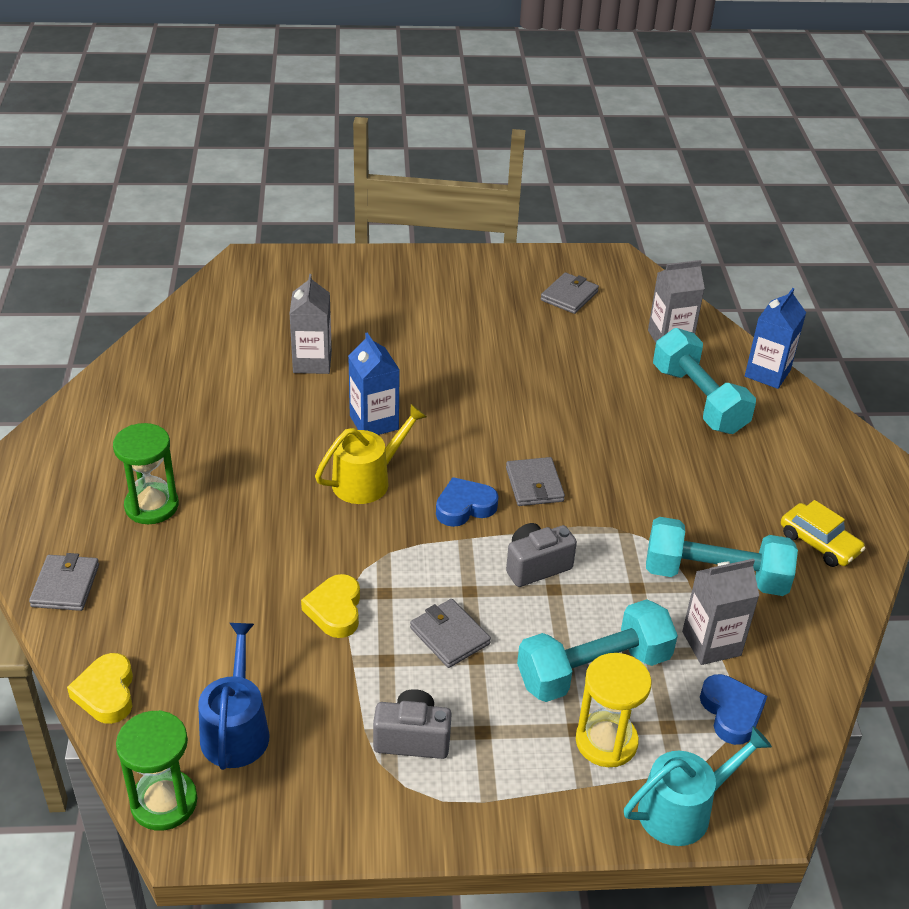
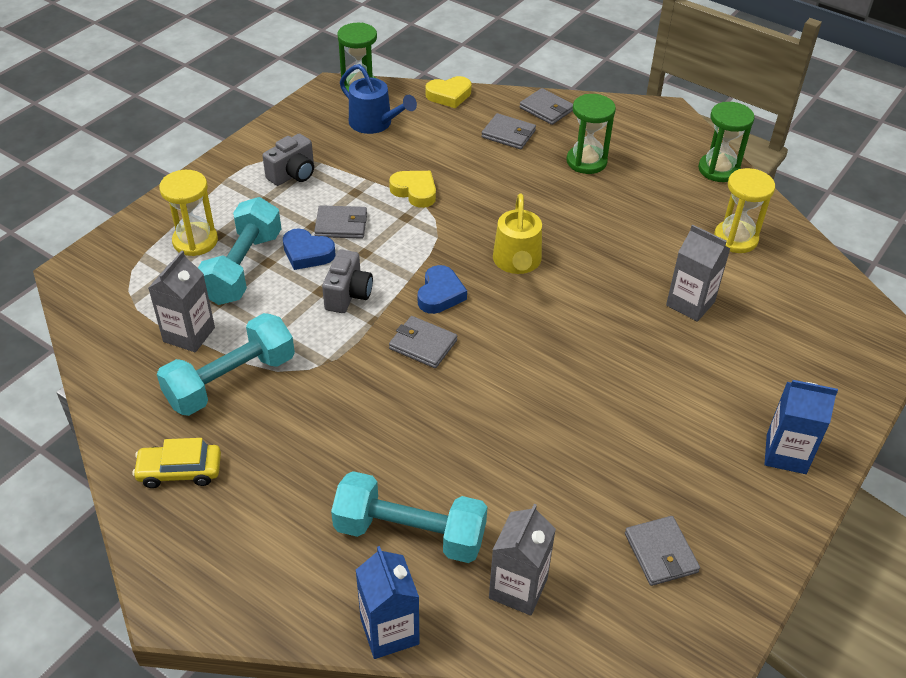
camera: 130 degrees right, 5 degrees up
(83, 412) = (718, 169): none -> green hourglass
(106, 693) = (449, 95): yellow heart -> yellow heart turned 135 degrees clockwise
(150, 592) = (508, 134): none -> grey wallet
(193, 367) = (735, 239): none -> yellow hourglass
(374, 422) = (579, 298): blue carton -> blue carton (786, 454)
(682, 810) = (122, 242): turquoise watering can -> none
(731, 712) = (139, 305): blue heart -> blue heart (307, 253)

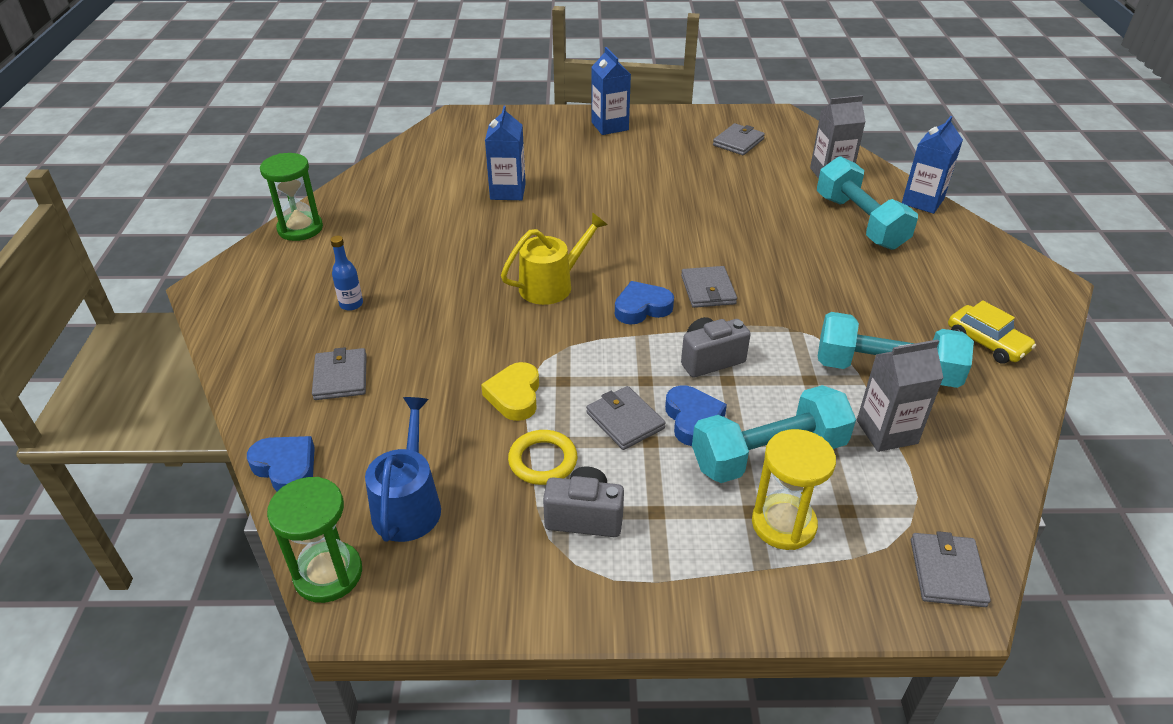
camera: 125 degrees left, 5 degrees down
(349, 178) = (543, 461): none -> yellow ring
(449, 95) = (286, 467): yellow heart -> blue heart
(546, 109) = (262, 370): grey wallet -> grey wallet (947, 572)
(586, 161) = (351, 304): green hourglass -> blue bottle
(690, 303) = (508, 191): grey carton -> blue carton
(735, 239) = (402, 194): yellow hourglass -> none

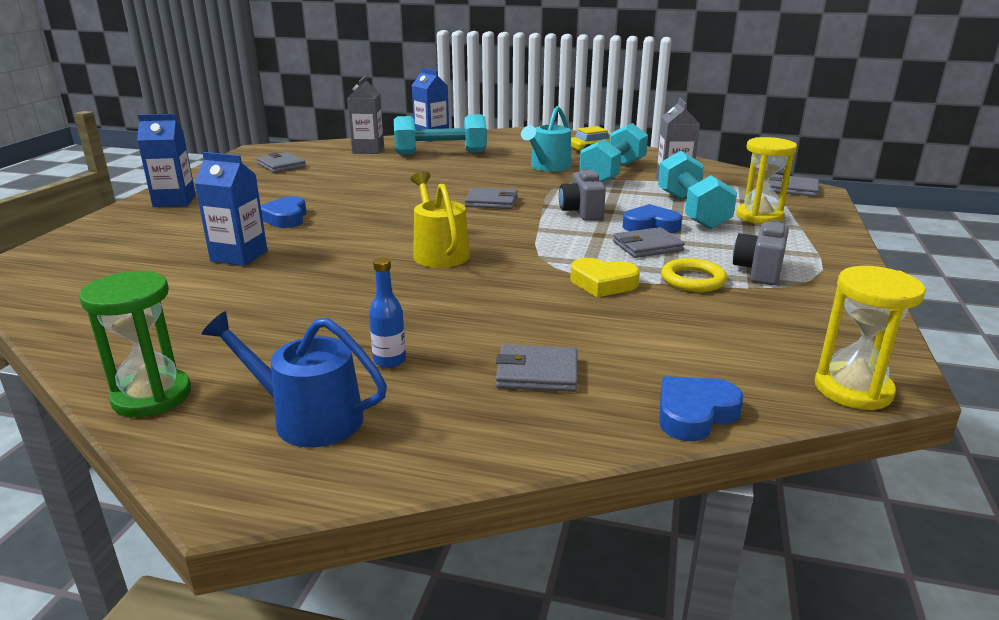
camera: 75 degrees left, 15 degrees down
(328, 574) = (853, 389): green hourglass -> yellow hourglass
(408, 505) = (751, 342): blue watering can -> blue watering can (309, 418)
(642, 308) = (500, 224): blue heart -> blue heart (285, 218)
(869, 311) = (548, 167): none -> turquoise watering can

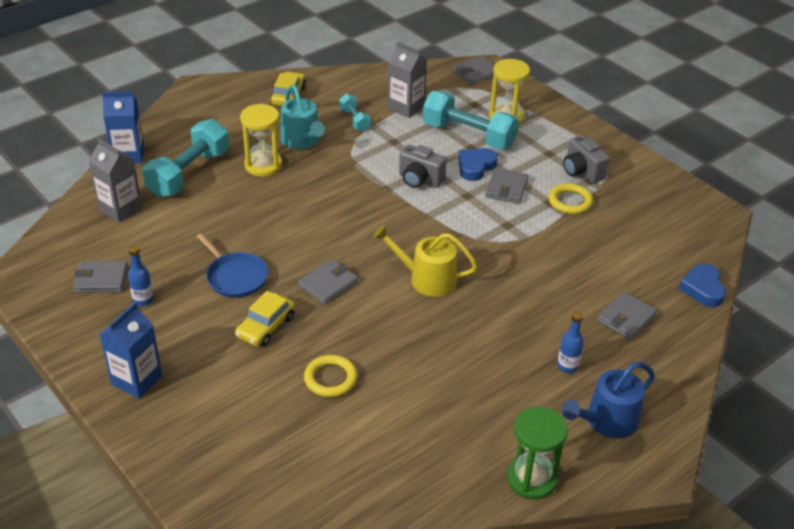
camera: 55 degrees left, 15 degrees up
(239, 256) = (330, 379): blue carton -> yellow ring
(272, 180) = (143, 300): none -> blue bottle
(285, 218) = (266, 327): blue heart -> yellow car
(337, 194) = (235, 277): none -> blue pan
(491, 201) = (350, 208): grey wallet -> grey wallet (328, 284)
(603, 283) = (542, 236): yellow heart -> none
(613, 173) = (354, 120): turquoise dumbbell -> turquoise dumbbell, size x0.51
(853, 389) = (720, 229): yellow hourglass -> yellow hourglass (263, 165)

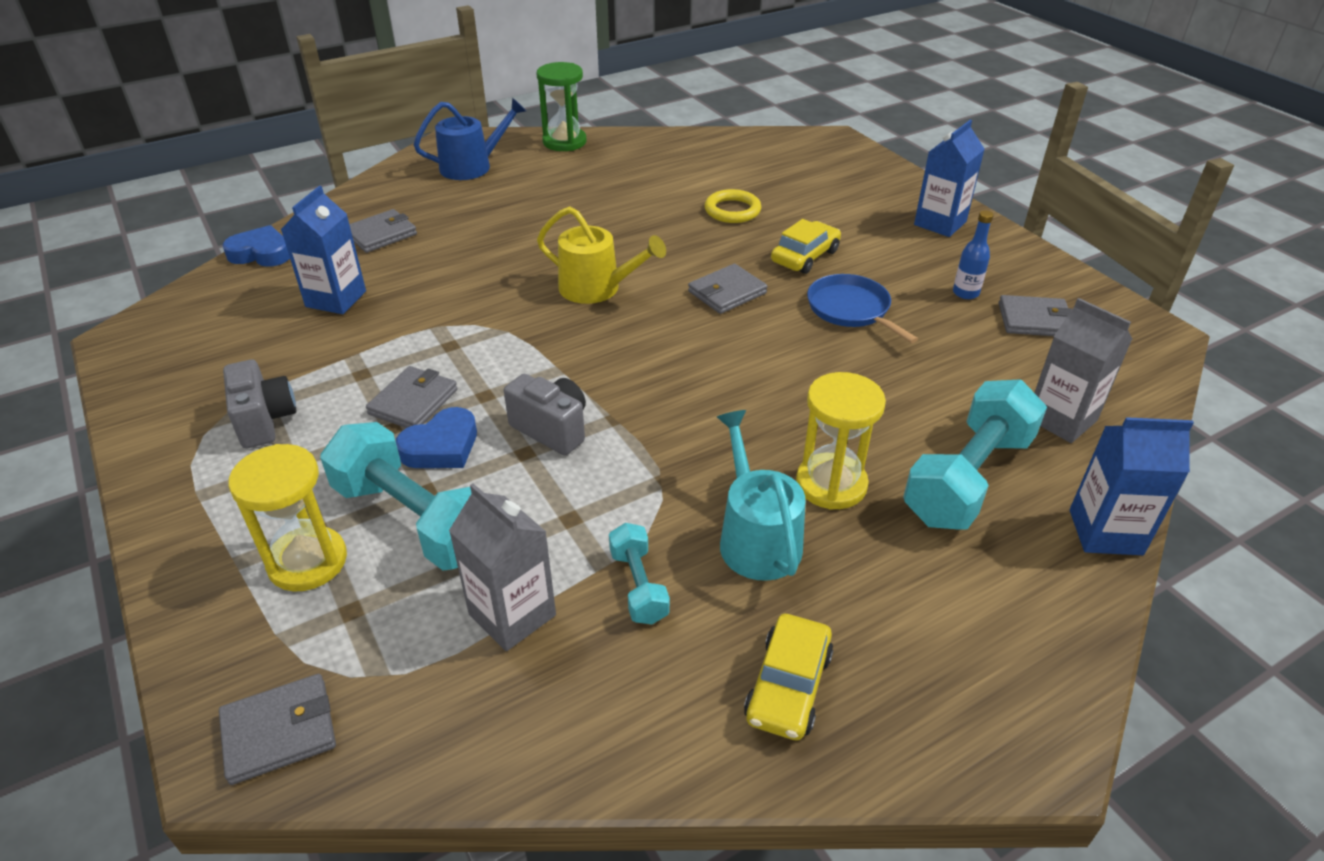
camera: 170 degrees left, 0 degrees up
(567, 366) = (480, 202): blue bottle -> none
(570, 201) = (329, 372): yellow ring -> none
(610, 253) = (336, 299): none -> blue carton
(703, 289) = (261, 253): blue heart -> blue heart turned 90 degrees counterclockwise

